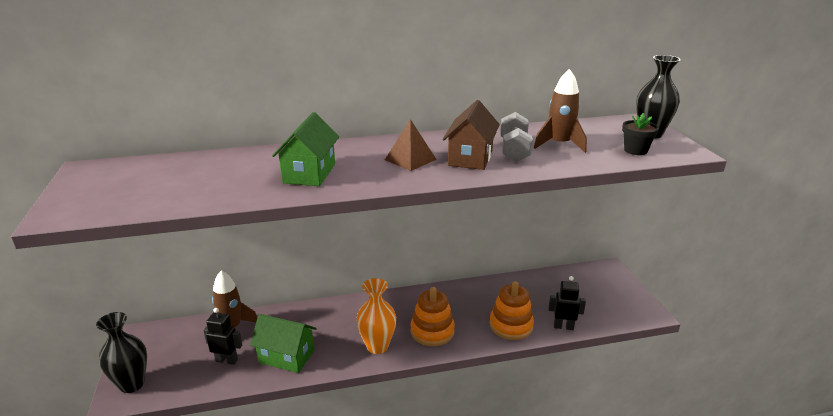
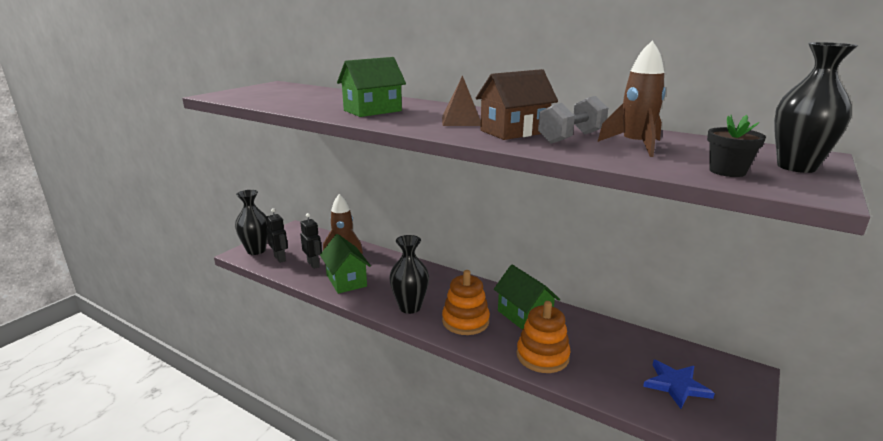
camera: 45 degrees right, 5 degrees down
(377, 346) = (410, 307): orange vase -> black vase
(463, 303) = (524, 316): none -> green house
(563, 326) = (598, 388): black robot -> black robot (280, 258)
(592, 298) = (676, 385): none -> blue star

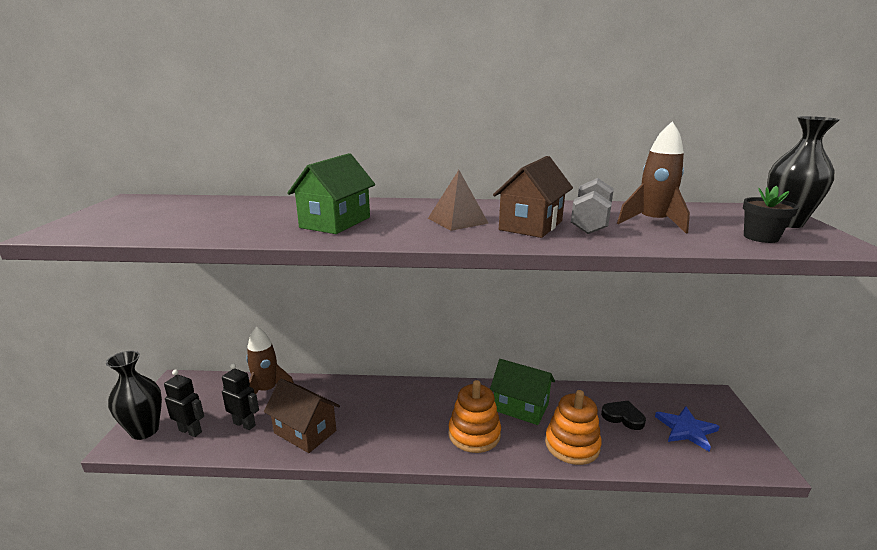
camera: 30 degrees left, 0 degrees up
(346, 280) = (305, 432): green house -> brown house
(410, 307) = (406, 439): black vase -> none
(617, 354) = (623, 417): none -> black heart

